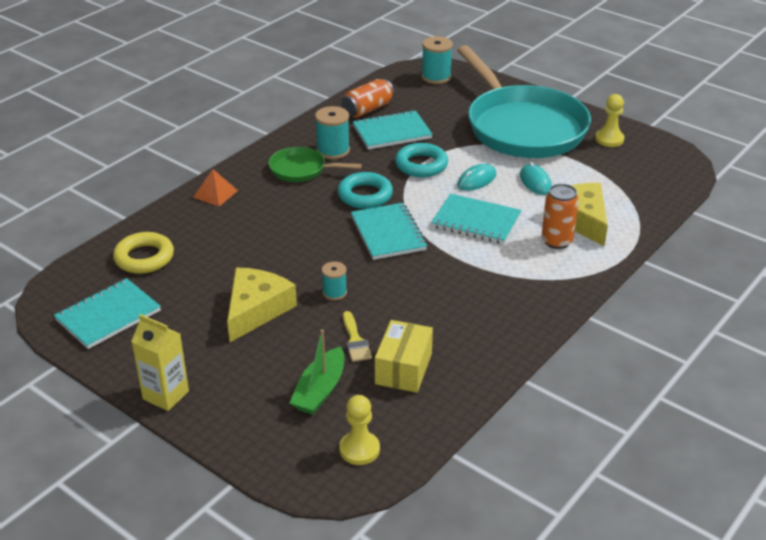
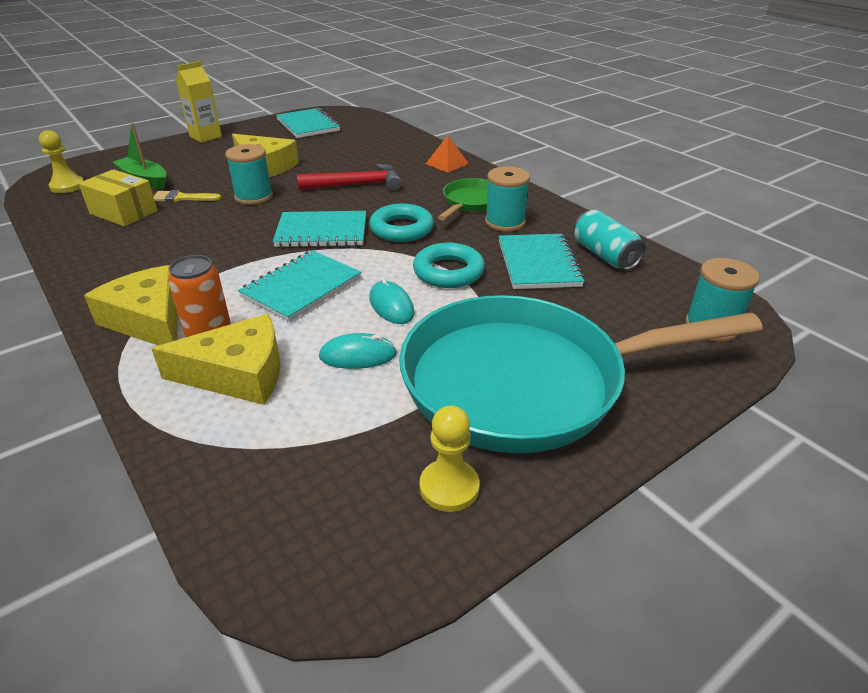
camera: 105 degrees right, 0 degrees up
(144, 258) = (368, 136): yellow ring -> none
(284, 236) = (357, 185): none -> red hammer
(334, 293) = (254, 197): turquoise spool -> turquoise spool, size x1.63
(367, 109) = (604, 255): orange can -> turquoise can
(555, 276) = (149, 320): none -> yellow cheese

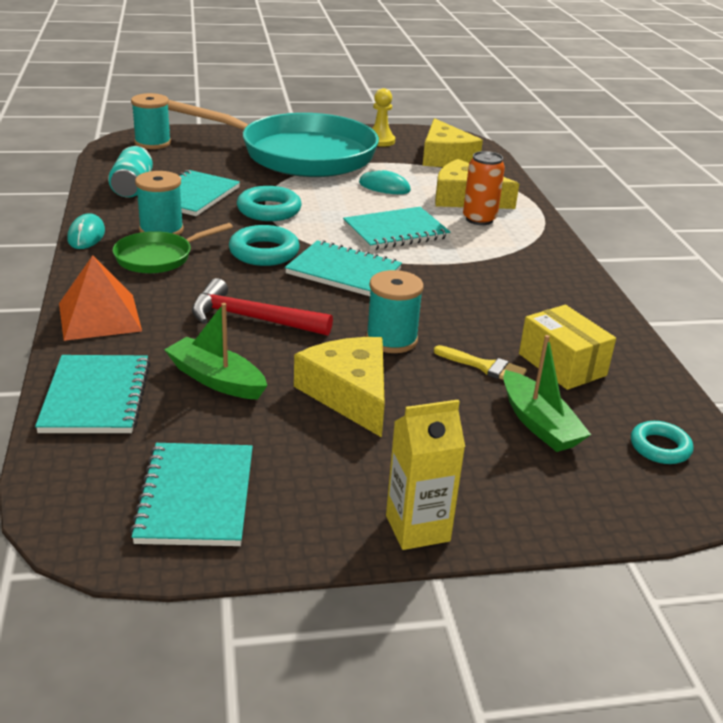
camera: 155 degrees left, 5 degrees down
(67, 186) = (660, 447): yellow pawn -> turquoise ring
(149, 320) = (525, 242): yellow cheese -> yellow cheese (445, 157)
(343, 156) = (216, 379): none -> green boat
(391, 306) = (337, 203): turquoise mouse -> turquoise mouse (86, 235)
(393, 138) = (96, 397): none -> turquoise notebook
(447, 163) = (99, 316): orange pyramid -> orange pyramid, size x1.57

